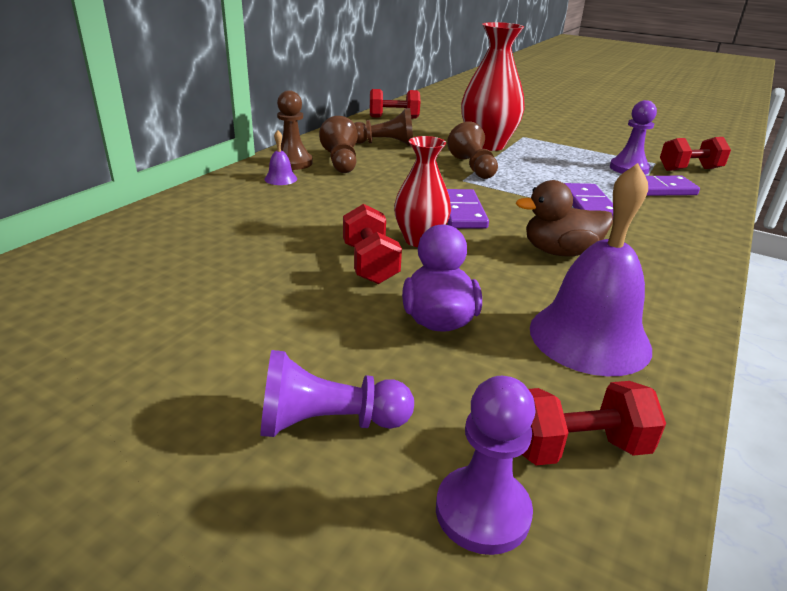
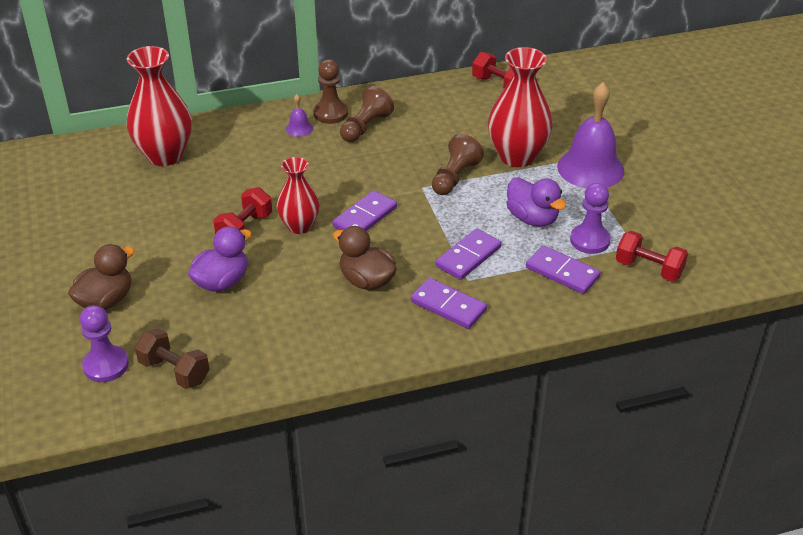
camera: 45 degrees right, 10 degrees up
(157, 242) = (165, 155): none -> red vase
(328, 422) = (106, 300): purple pawn -> brown duck
(385, 144) = (432, 119): brown pawn -> none
(572, 170) = (532, 218): none -> purple duck
(577, 447) = (174, 371): red dumbbell -> brown dumbbell
(589, 337) = (274, 336): purple bell -> purple bell (590, 168)
(650, 239) = (448, 306): none -> purple domino

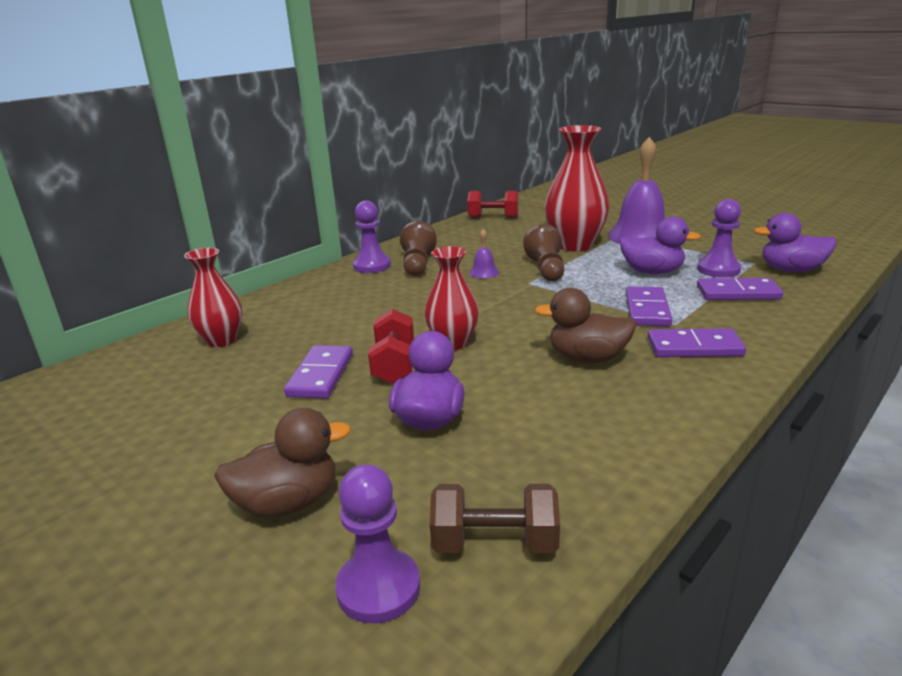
camera: 30 degrees left, 15 degrees down
(106, 300) = (288, 502): brown duck -> brown duck turned 60 degrees clockwise
(165, 155) = (221, 340): red vase -> red vase, size x0.62
(299, 128) = (353, 282): purple bell -> purple bell (484, 272)
(330, 113) = (372, 266): brown pawn -> purple pawn
(364, 217) = (508, 316): purple domino -> purple domino (320, 375)
(648, 269) = (791, 270): red dumbbell -> purple duck

